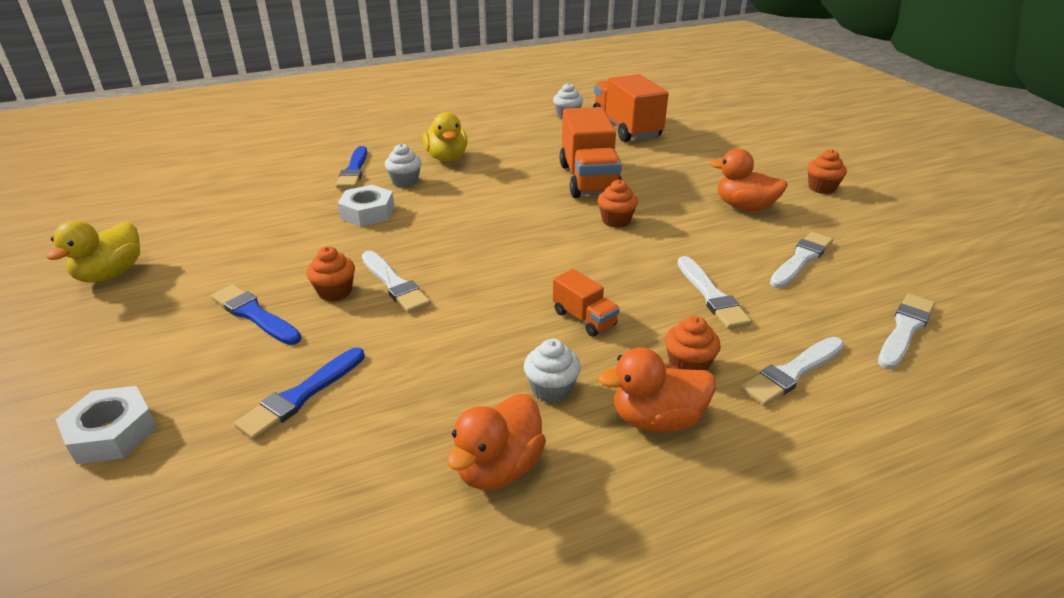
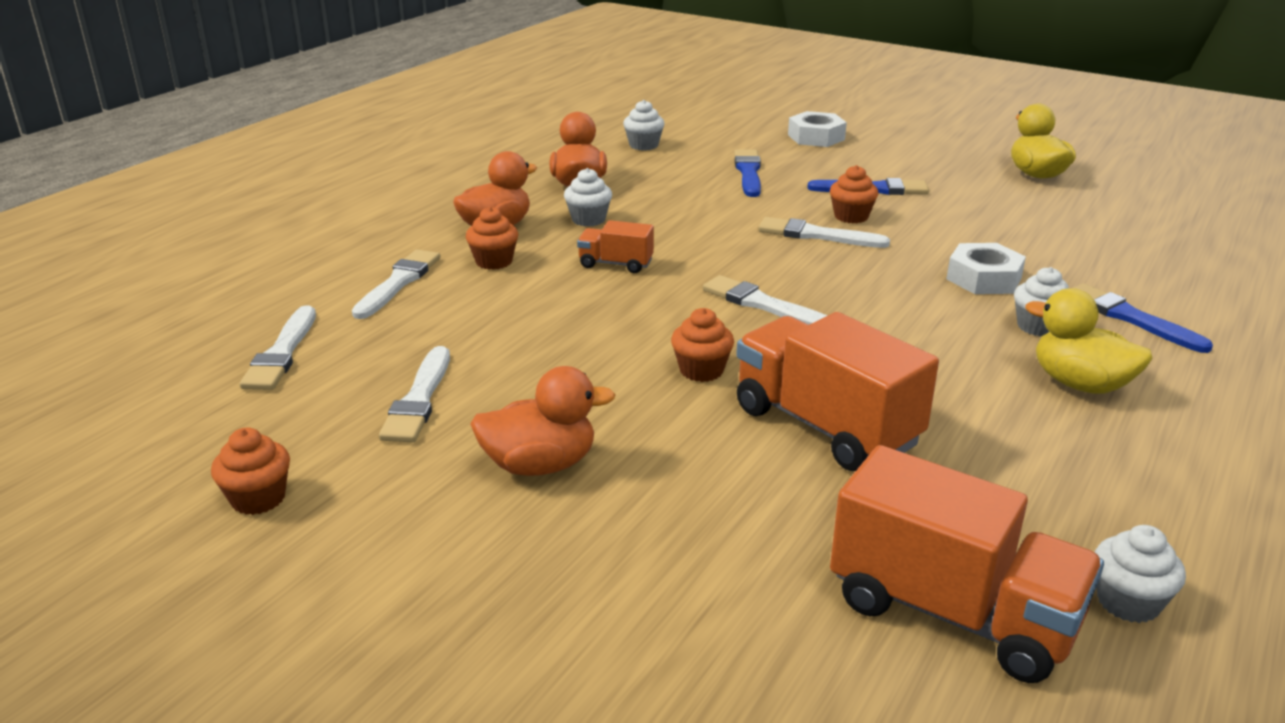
camera: 145 degrees right, 5 degrees down
(311, 535) = (643, 145): none -> white cupcake
(711, 296) = (508, 320): white brush -> white brush (763, 305)
(821, 188) = (417, 574): orange cupcake -> orange cupcake (258, 498)

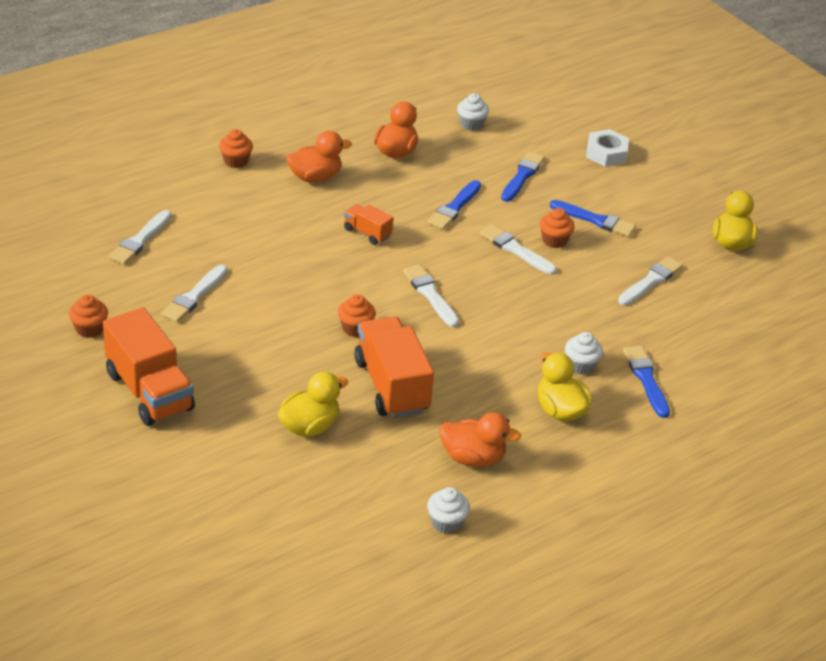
camera: 20 degrees right, 10 degrees up
(398, 283) = (229, 207): white brush -> white brush (651, 281)
(494, 261) = (295, 207): orange cupcake -> orange cupcake (236, 161)
(540, 465) = (230, 357): orange duck -> orange duck (473, 458)
(588, 219) = (378, 188): white cupcake -> none
(701, 215) = (454, 208): none -> blue brush
(758, 526) = (309, 426): none -> yellow duck
(952, 612) = (361, 497): orange truck -> orange truck (149, 391)
(984, 278) = (587, 320): white nut -> none

